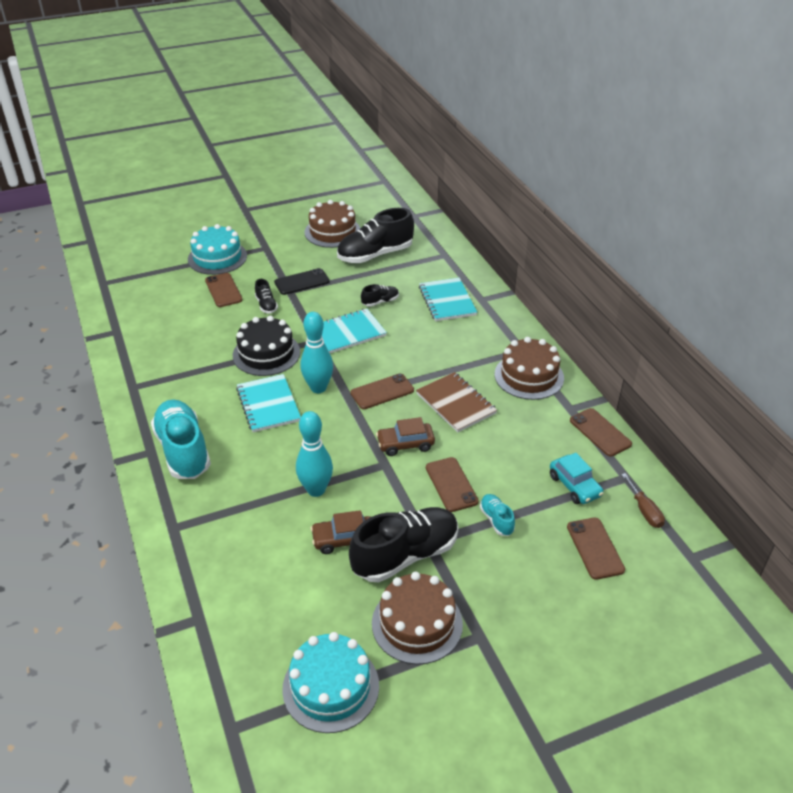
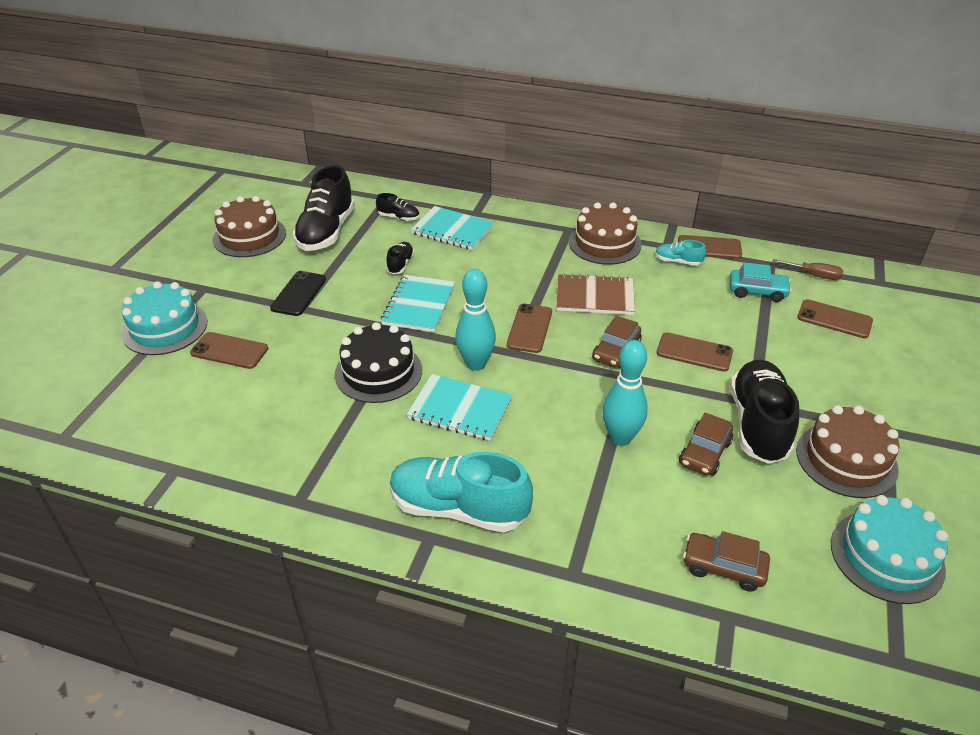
camera: 50 degrees left, 0 degrees up
(240, 597) = (723, 567): none -> brown car
(266, 305) = (300, 334): black shoe -> black shoe (398, 217)
(496, 520) = (760, 351): turquoise shoe -> turquoise shoe (678, 261)

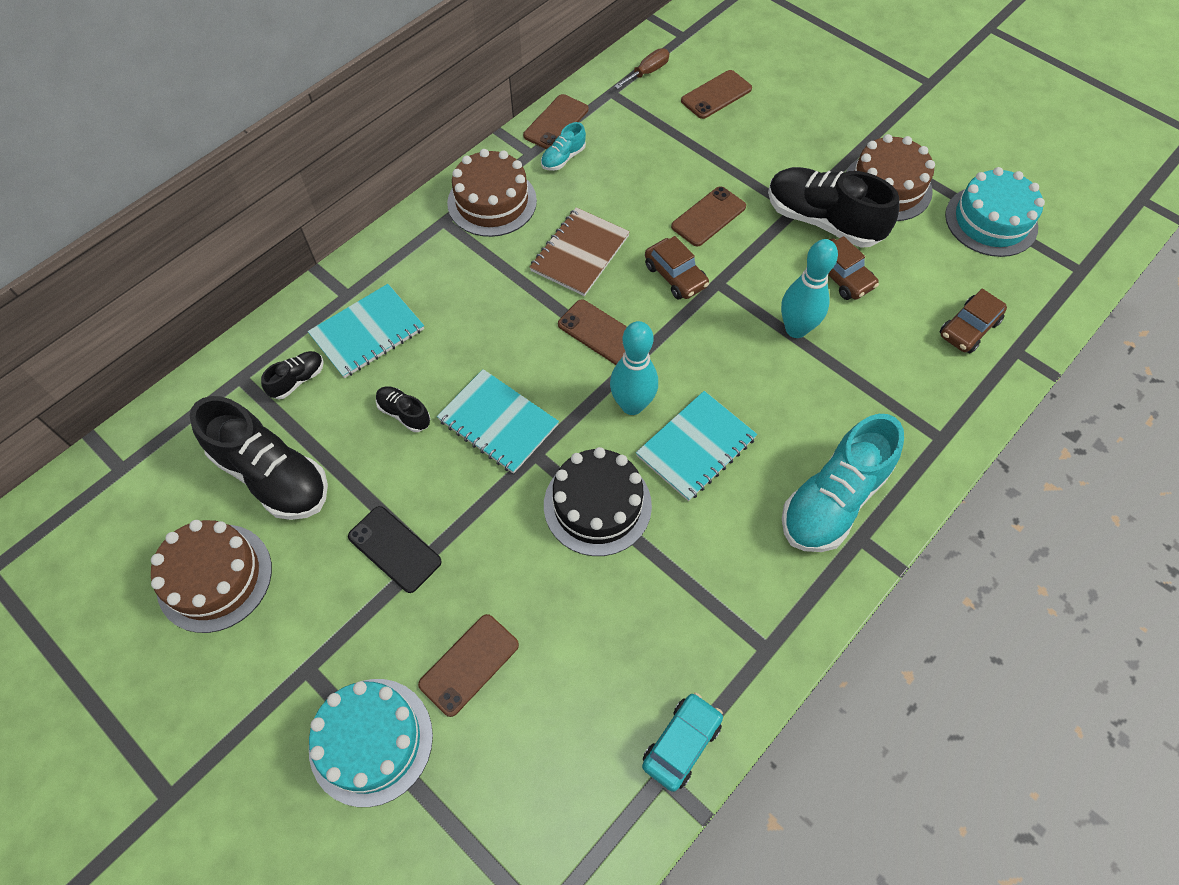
camera: 65 degrees left, 20 degrees up
(757, 291) = (647, 124): turquoise car -> turquoise car (681, 743)

